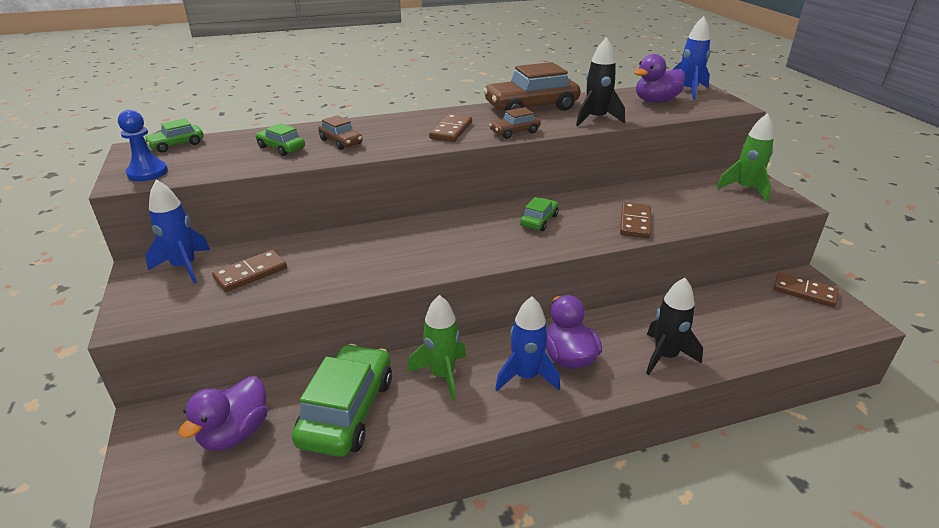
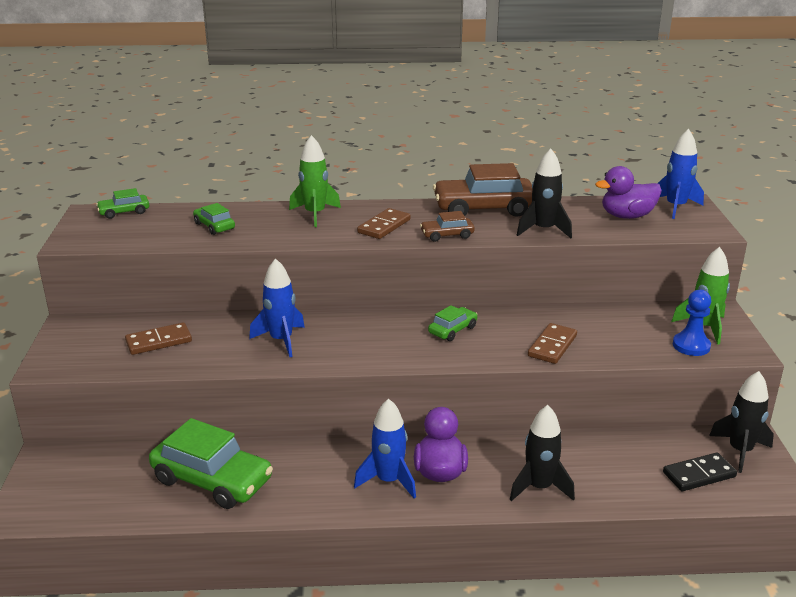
camera: 15 degrees right, 5 degrees down
(147, 173) = (90, 237): blue pawn -> blue pawn (691, 346)
(184, 267) = (105, 327): blue rocket -> blue rocket (281, 340)
(235, 433) = (112, 480): purple duck -> none
(341, 142) = (272, 226): brown car -> none
(347, 411) = (212, 480): green car -> green car turned 90 degrees clockwise
(442, 375) = (310, 465): green rocket -> green rocket (315, 214)
(787, 318) = (699, 474): none -> black domino
(804, 292) = (740, 451): brown domino -> black rocket

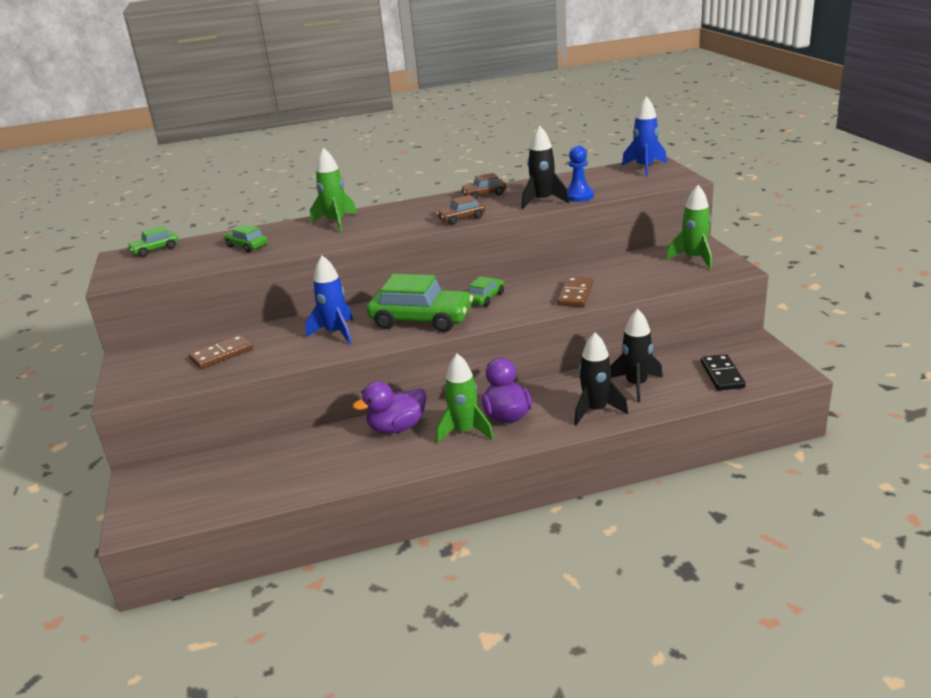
camera: 10 degrees left, 0 degrees up
(212, 480) = (305, 463): green car -> green car (421, 320)
(384, 226) = (403, 221): brown domino -> none
(389, 481) = (465, 431): blue rocket -> green rocket
(483, 208) = (484, 194): brown car -> brown car, size x0.50
(627, 216) = (608, 180): purple duck -> purple duck (397, 427)
(691, 346) = (689, 273): blue pawn -> blue pawn (578, 196)
(699, 474) = (722, 375): black domino -> black domino turned 60 degrees counterclockwise
(740, 451) = (747, 352): black rocket -> black rocket (636, 385)

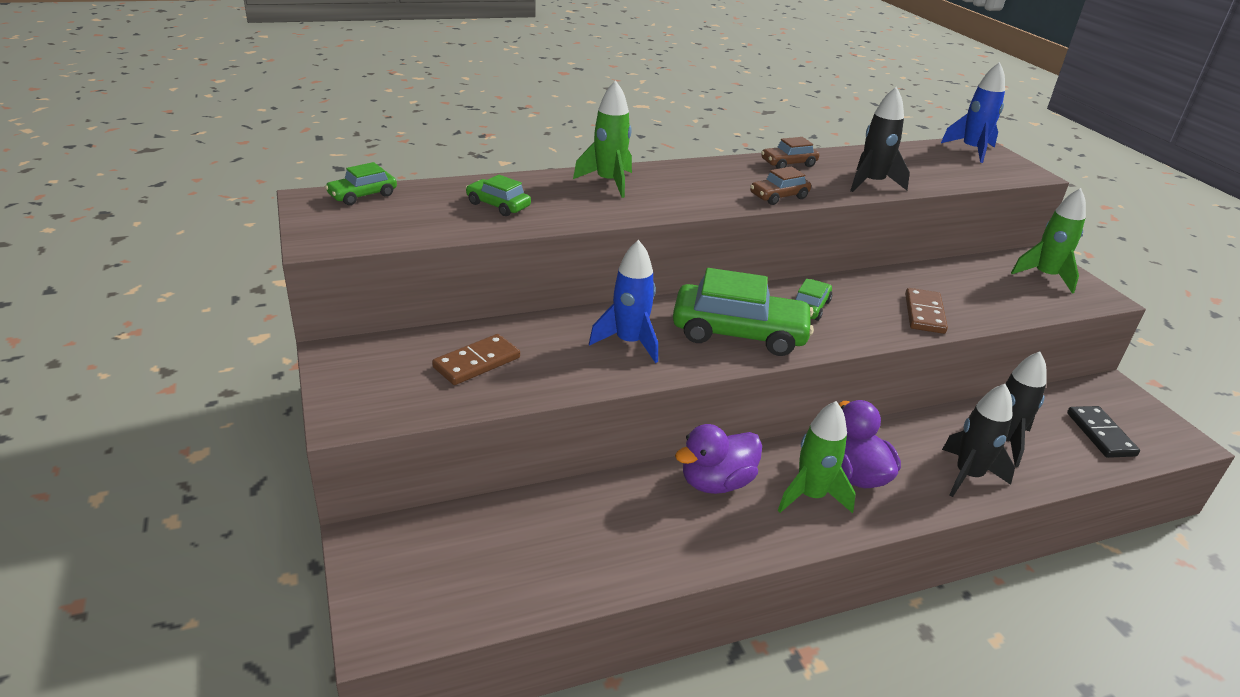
camera: 10 degrees left, 5 degrees up
(578, 196) = (914, 182): blue pawn -> none

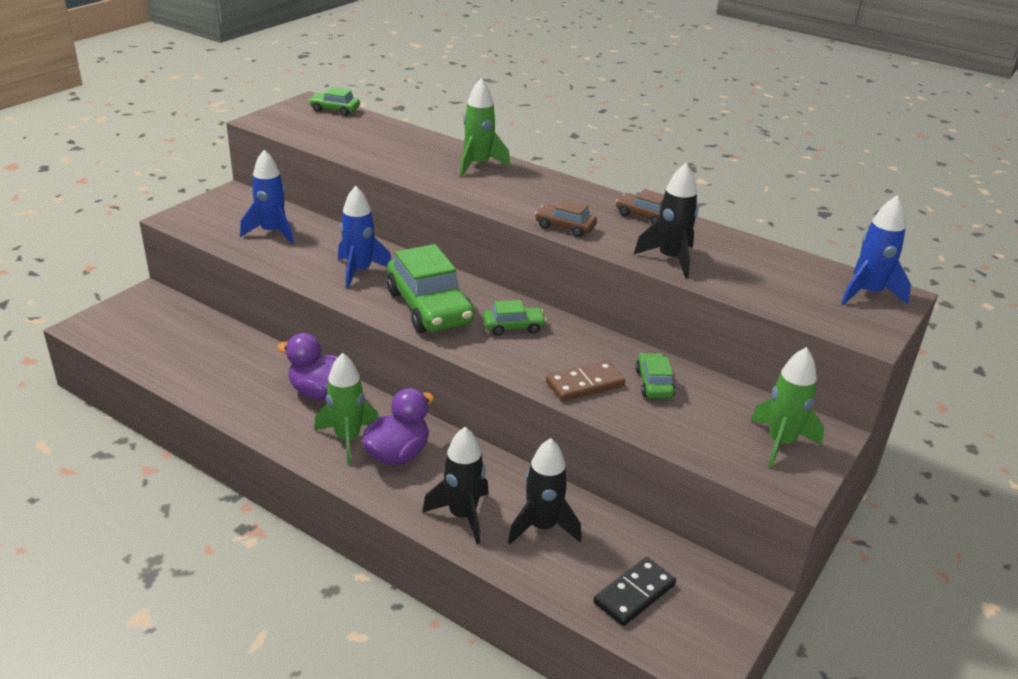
camera: 55 degrees right, 0 degrees up
(477, 363) = (272, 232): brown domino -> blue rocket
(498, 205) = (382, 145): green car -> green car (654, 383)

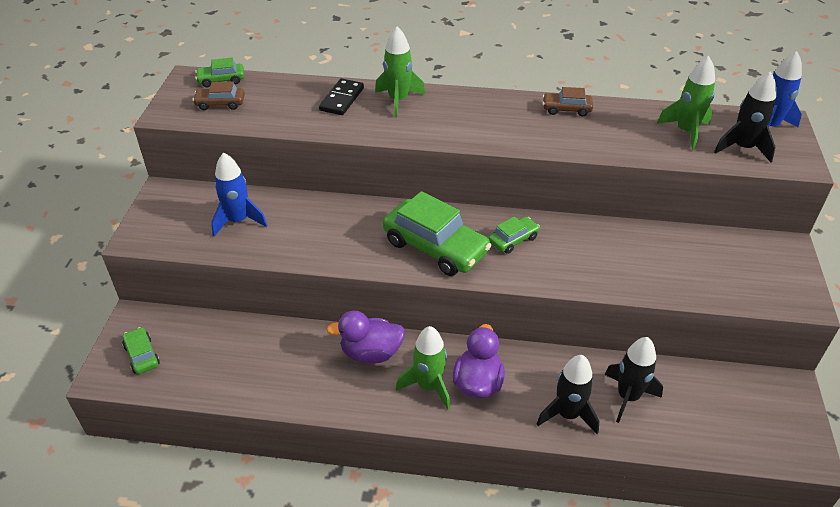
camera: 25 degrees left, 10 degrees up
(359, 271) = (349, 233): blue rocket -> none
(565, 227) = (522, 141): brown car -> brown car (220, 103)
(585, 384) = (607, 272): brown domino -> none
(634, 594) = (727, 422): black domino -> black domino (341, 99)
(654, 383) = (650, 250): green car -> green car (142, 355)
(670, 259) = (621, 144): black rocket -> black rocket (742, 148)
(780, 443) = (767, 266): green rocket -> green rocket (686, 132)

